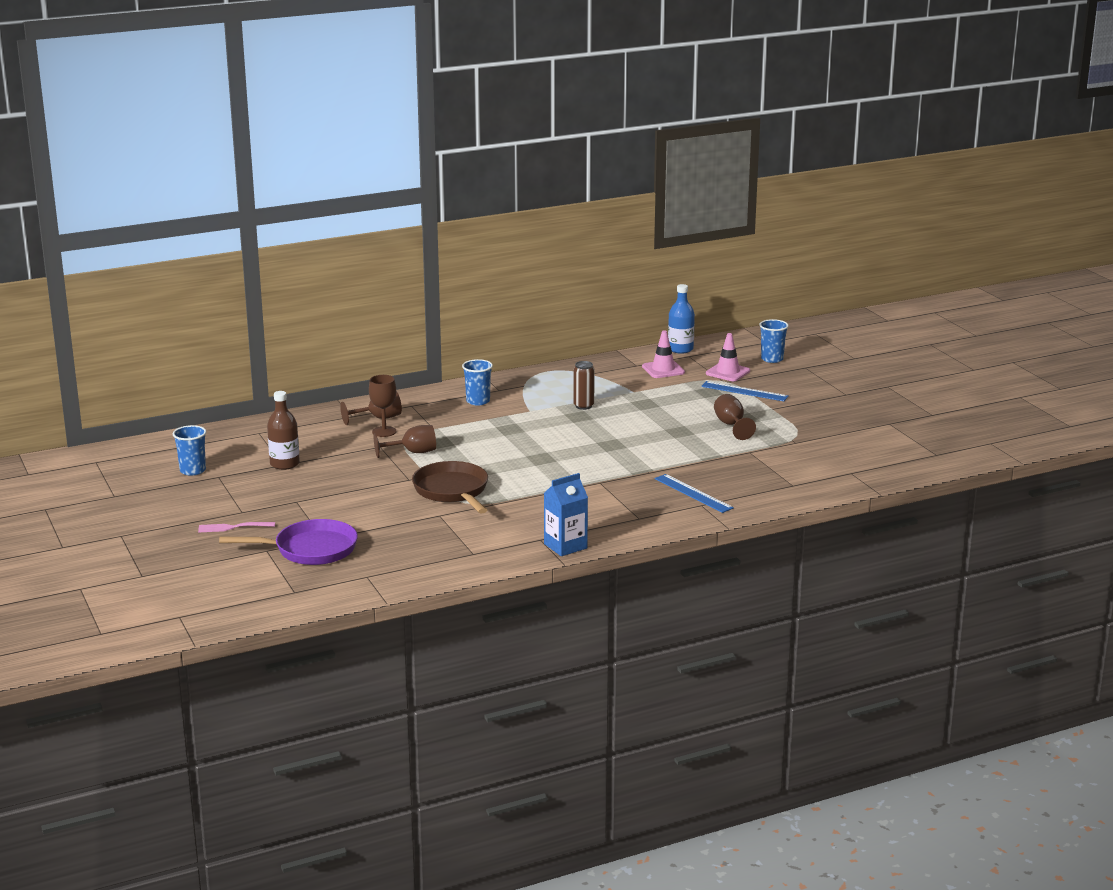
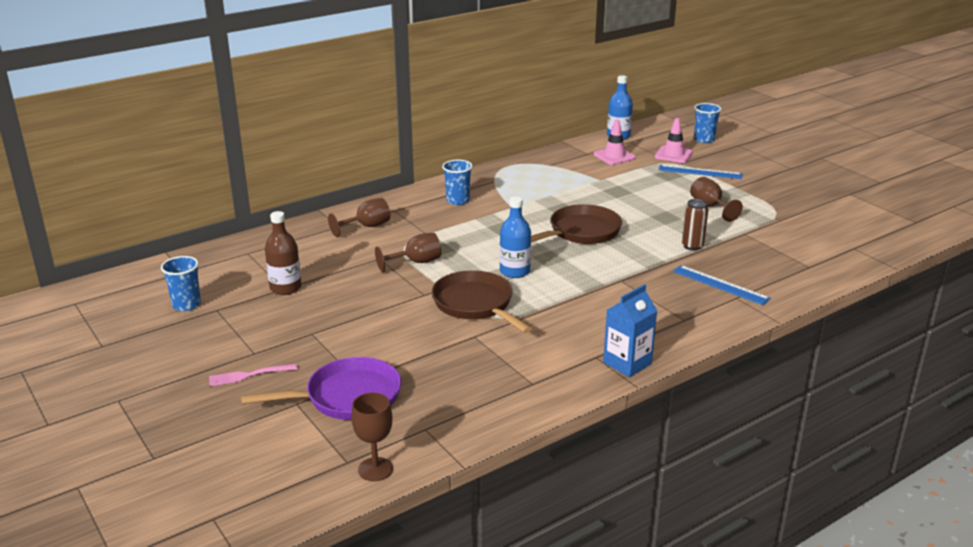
camera: 10 degrees left, 5 degrees up
(384, 431) = (377, 241): brown goblet -> brown goblet (375, 469)
(502, 467) = (514, 271): none -> blue bottle
(583, 406) = (561, 198): brown can -> brown can (692, 246)
(586, 438) = (581, 232): none -> brown pan

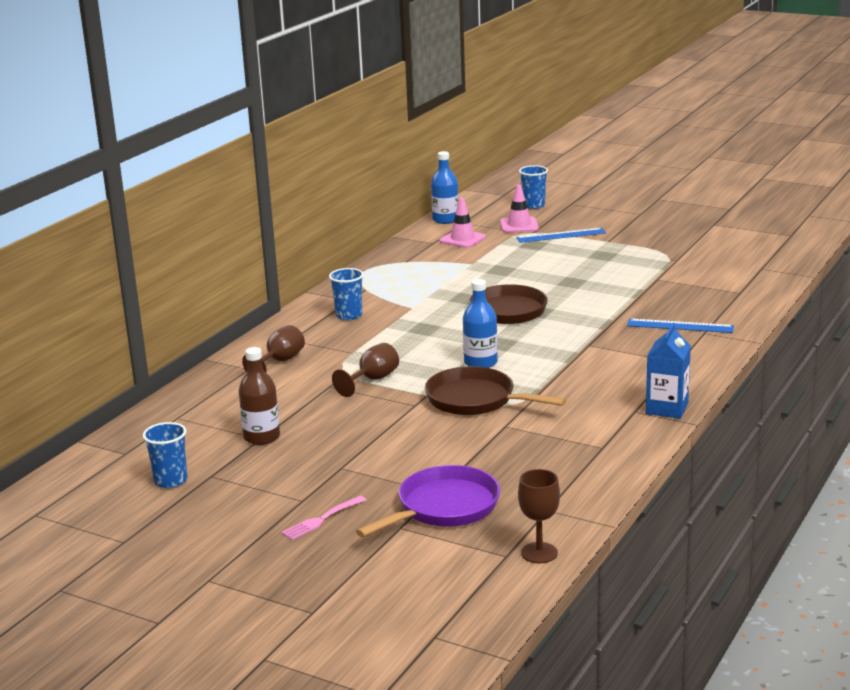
camera: 25 degrees left, 5 degrees down
(692, 246) = (622, 300): brown can -> none
(710, 207) = (602, 264): brown goblet -> none

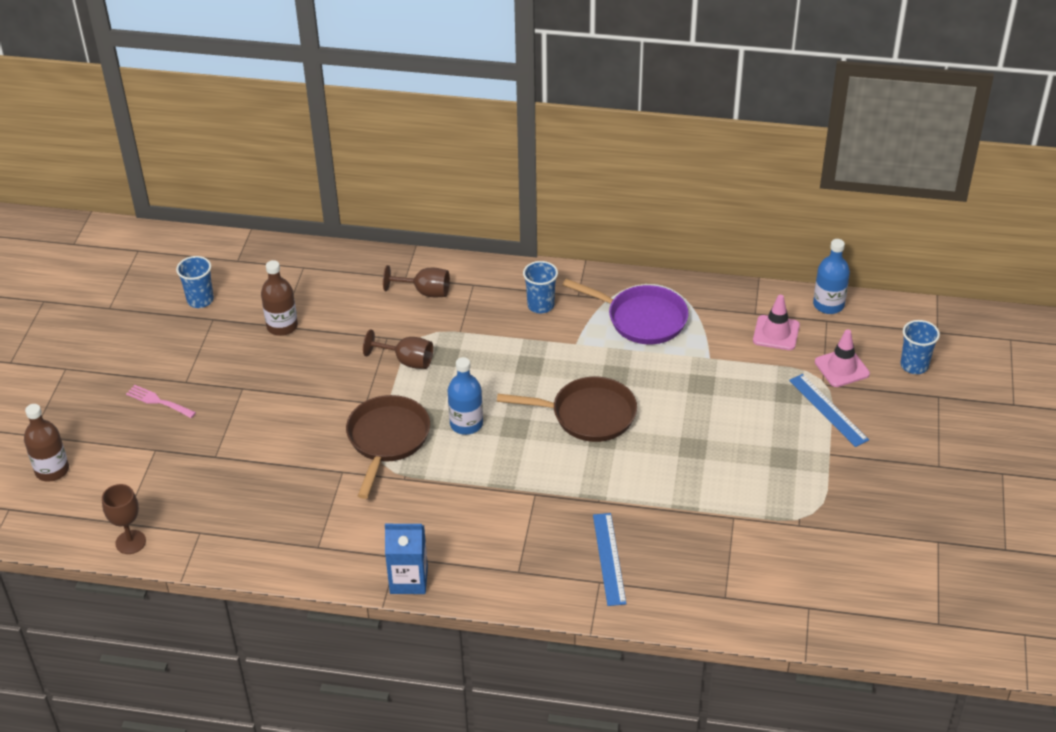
camera: 70 degrees right, 20 degrees up
(387, 600) = (52, 470): none -> brown bottle
(444, 508) = (190, 467): purple pan -> purple pan (642, 319)

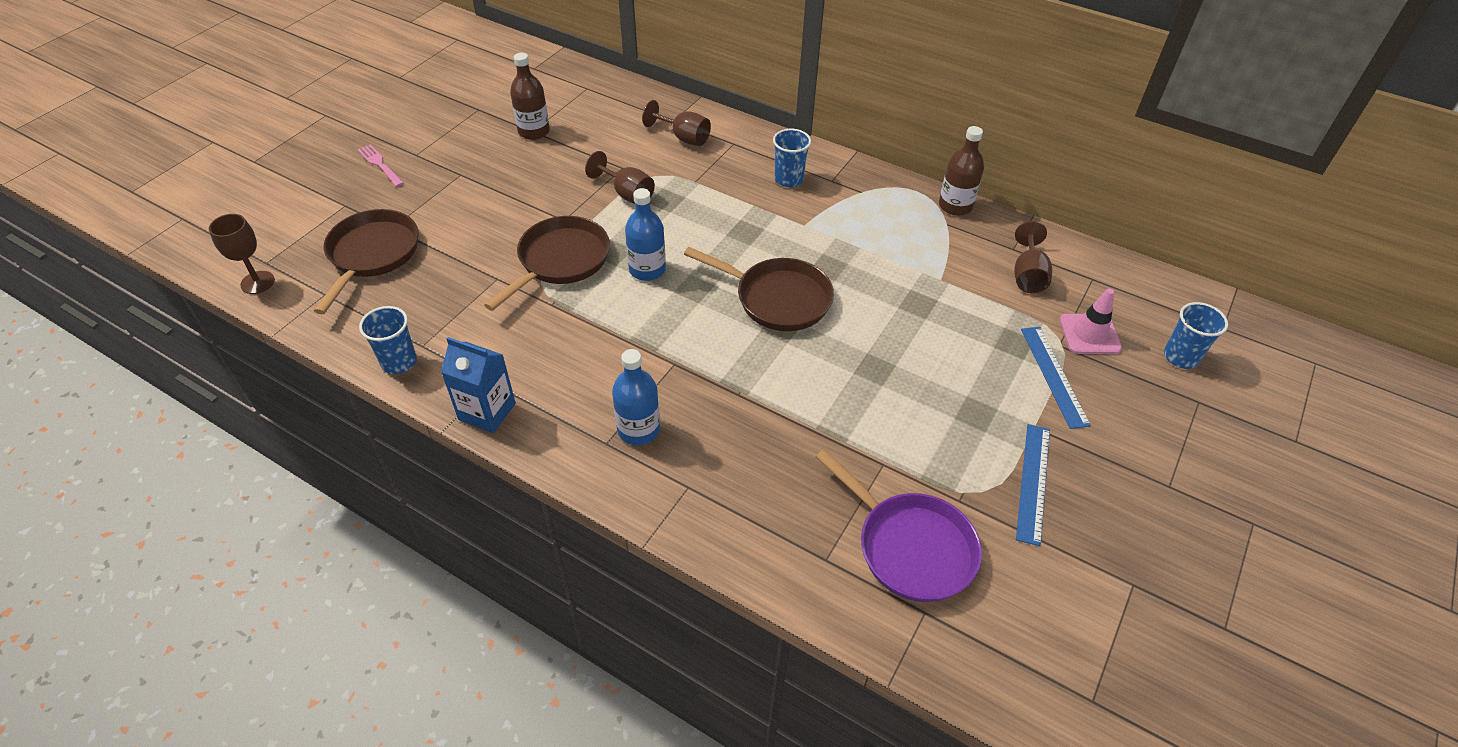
camera: 20 degrees right, 5 degrees up
(52, 470) = (245, 196): brown bottle -> brown bottle (955, 206)
(200, 300) = (479, 91): blue cup -> blue cup (399, 362)
(216, 486) = (372, 255): none -> brown pan
(609, 558) = (714, 463): blue ruler -> blue ruler (1033, 482)
(642, 319) = (886, 221): purple pan -> purple pan (910, 547)
(776, 333) = (1028, 275): pink traffic cone -> brown goblet
(828, 305) = (1101, 263): blue bottle -> blue bottle (638, 430)

